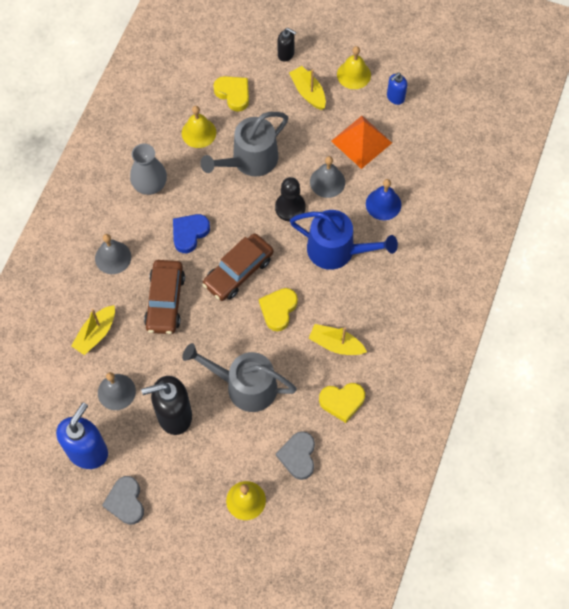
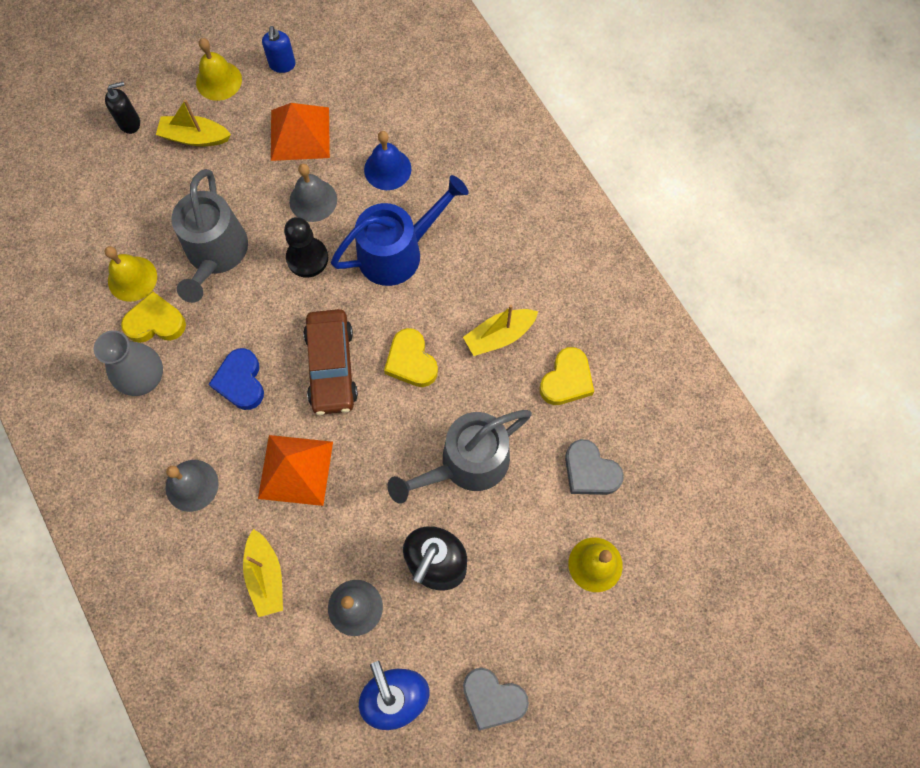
camera: 50 degrees left, 5 degrees up
(165, 301) = (295, 469): brown car -> orange pyramid
(233, 94) = (123, 209): yellow heart -> yellow heart (155, 322)

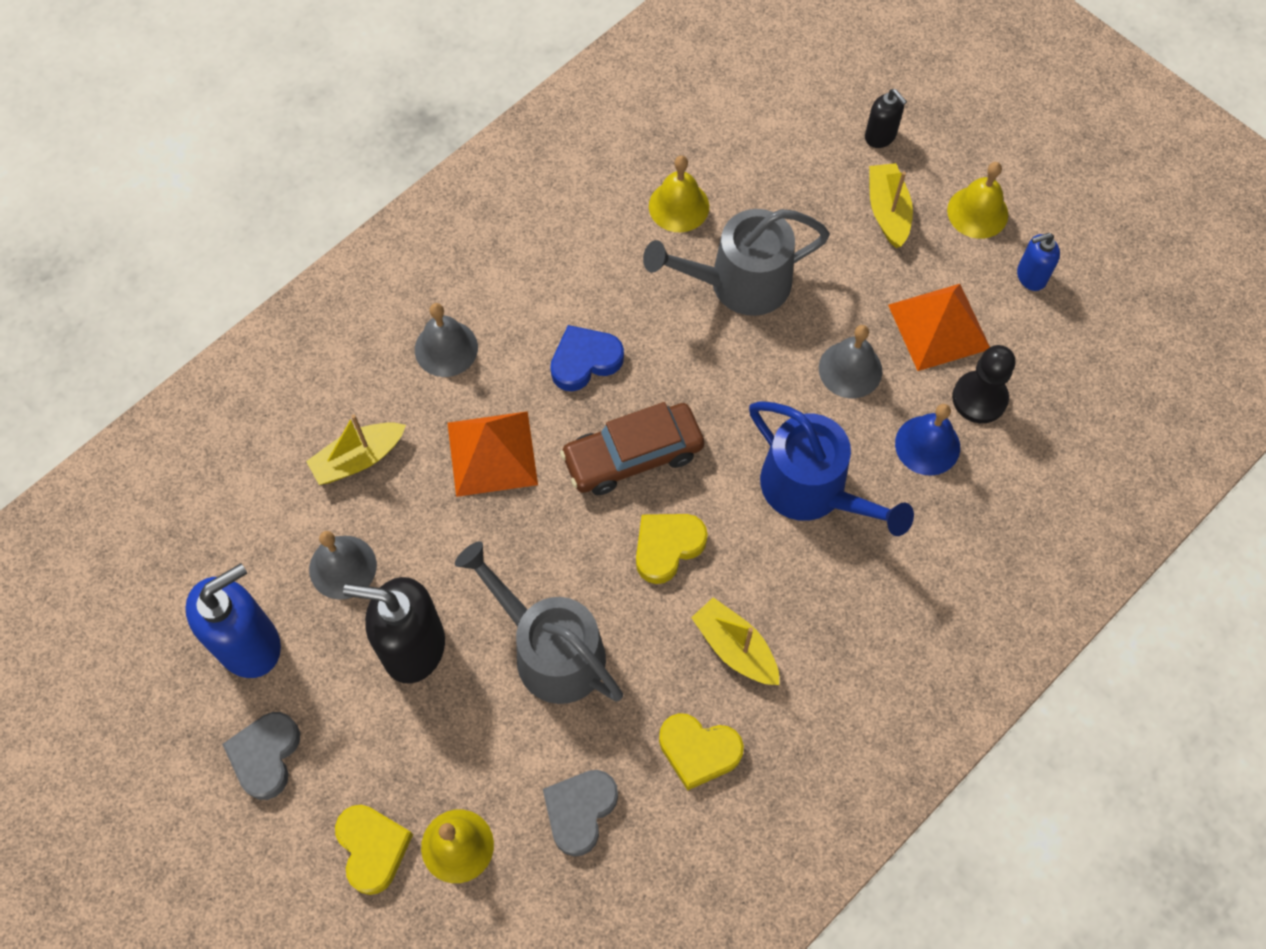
camera: 75 degrees right, 5 degrees down
(143, 376) = (561, 256): grey vase -> none
(155, 322) = (632, 248): yellow heart -> yellow heart (372, 848)
(307, 258) = (768, 386): black pawn -> black pawn (979, 398)

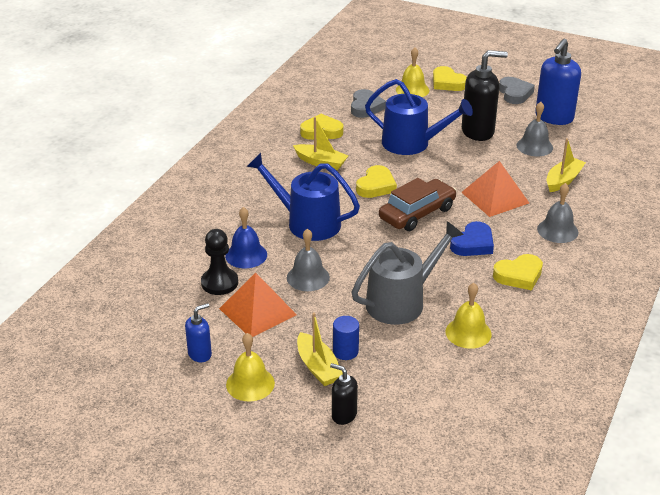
camera: 160 degrees right, 30 degrees down
(551, 650) = (411, 143): grey watering can -> blue watering can
(557, 279) = (519, 275): none -> yellow heart
(845, 224) = (345, 351): none -> blue cylinder

